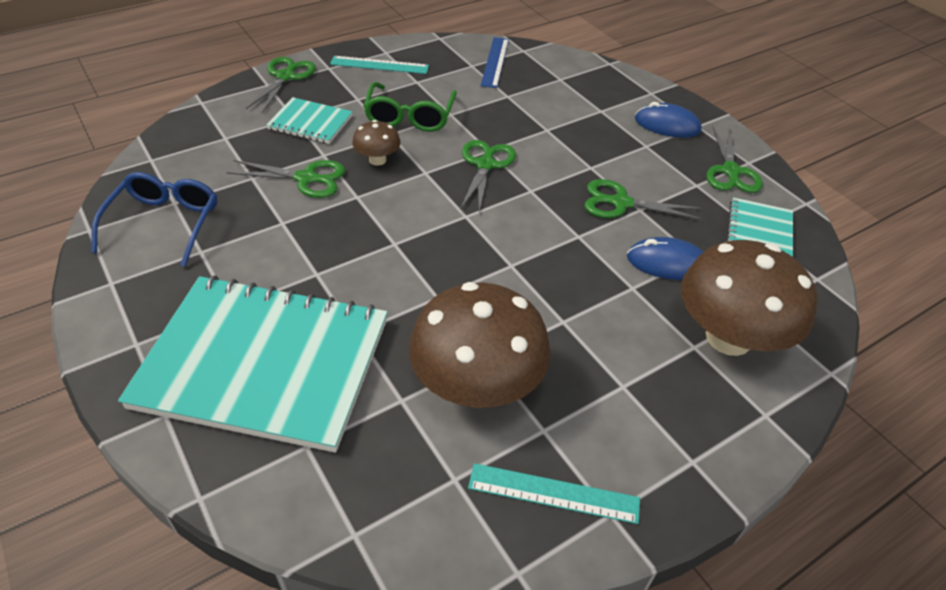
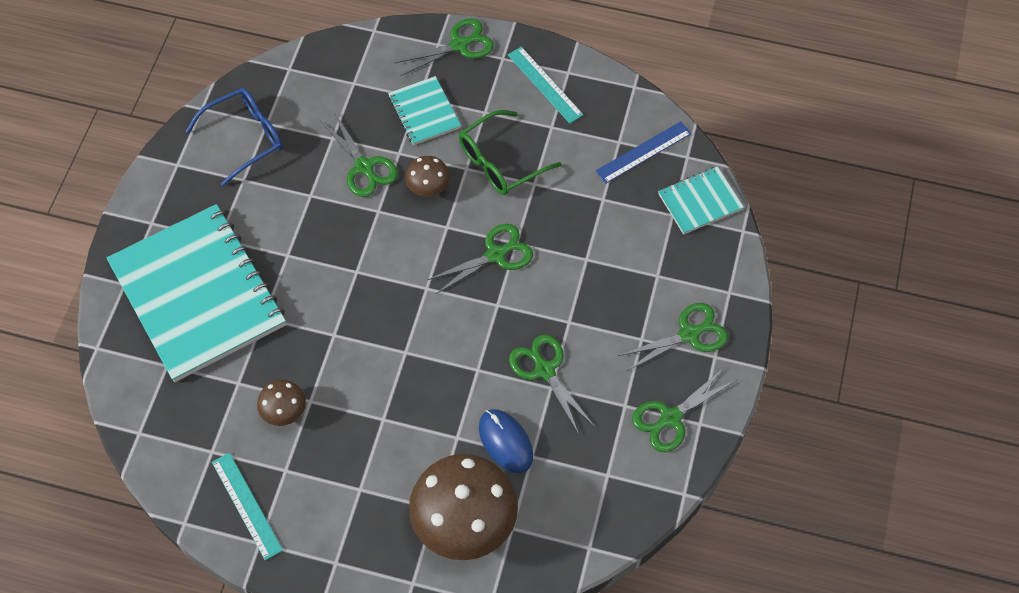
camera: 50 degrees right, 15 degrees up
(476, 386) = (284, 412): brown mushroom -> brown mushroom, size x0.47
(667, 125) = (689, 334): blue mouse -> green scissors
(759, 232) = (607, 480): turquoise notebook -> turquoise notebook (700, 201)

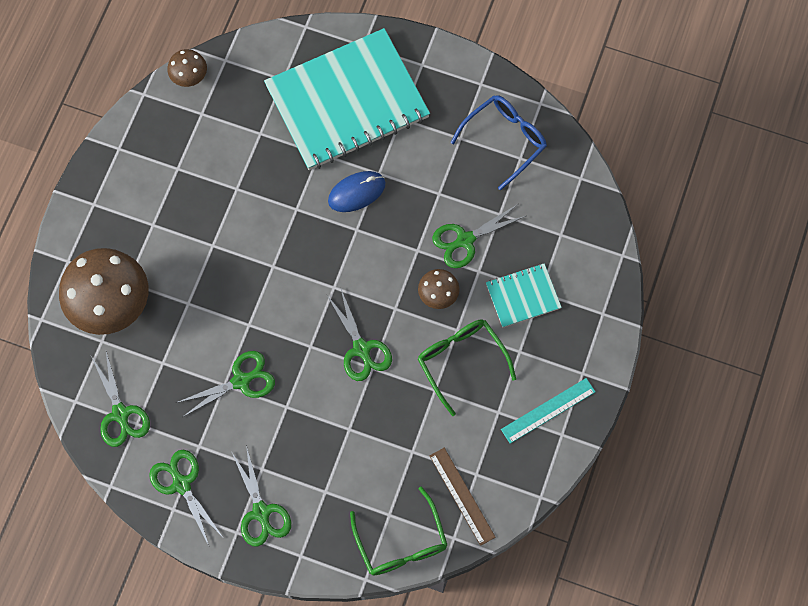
camera: 95 degrees right, 10 degrees up
(245, 138) = (505, 140): blue glasses -> blue glasses turned 105 degrees counterclockwise
(247, 505) = (151, 139): turquoise ruler -> none
(284, 412) = (229, 168): brown mushroom -> brown mushroom (189, 76)
(460, 45) = (600, 334): green scissors -> green scissors (120, 414)
(505, 442) = (178, 342): blue mouse -> blue mouse (356, 192)
(643, 152) = (462, 496): blue ruler -> brown ruler
(700, 201) = (401, 542): turquoise notebook -> green glasses

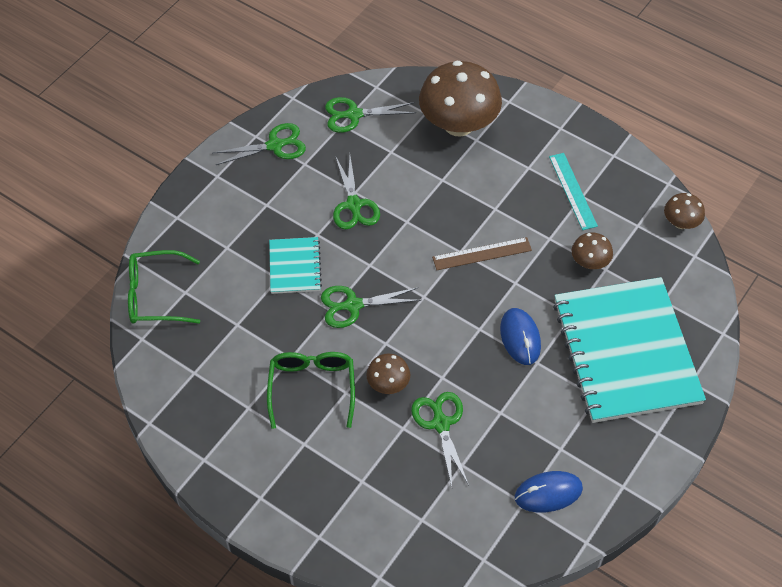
camera: 105 degrees right, 15 degrees down
(256, 148) = (589, 262): none -> brown mushroom
(261, 512) = (227, 196): green scissors -> none
(461, 361) = (312, 387): green glasses -> green glasses turned 75 degrees counterclockwise
(462, 496) = (178, 355): brown ruler -> brown ruler (482, 254)
(505, 140) = (548, 493): blue glasses -> blue mouse
(523, 296) = (363, 463): turquoise notebook -> turquoise notebook (295, 266)
(548, 410) = (233, 453): turquoise ruler -> turquoise ruler (572, 191)

